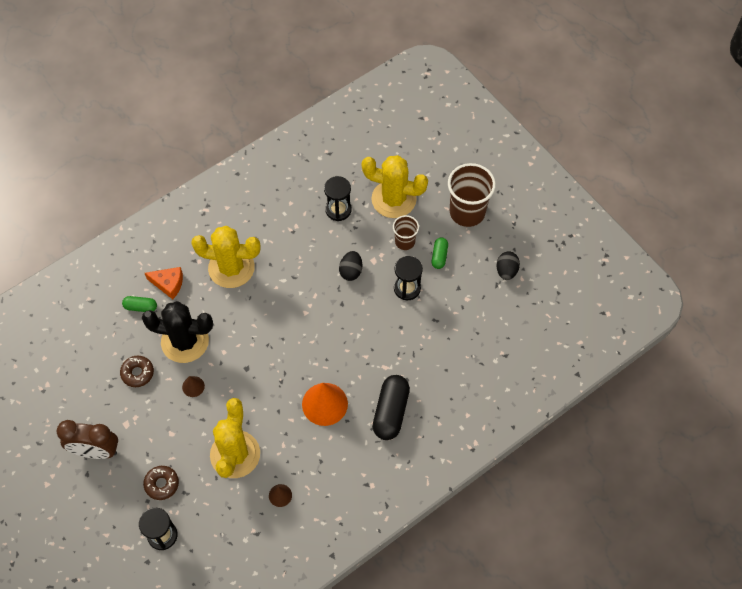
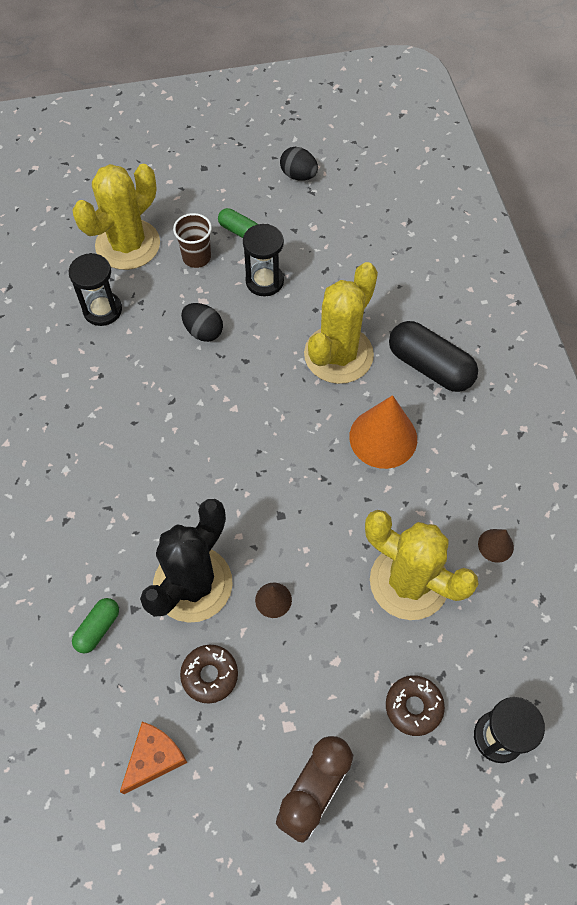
camera: 65 degrees left, 0 degrees up
(168, 284) = (82, 572): orange cheese -> orange cheese (154, 758)
(231, 268) = (109, 474): yellow cactus -> yellow cactus (338, 355)
(467, 212) = (195, 180): brown cup -> none

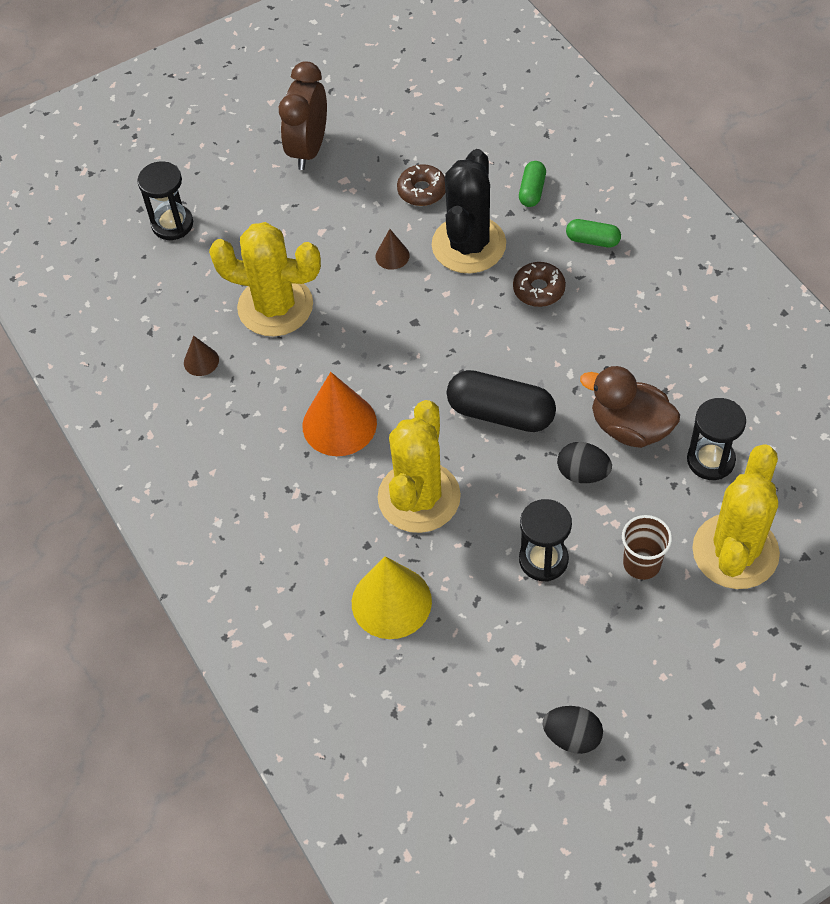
camera: 165 degrees right, 5 degrees down
(147, 354) = (630, 427): none -> brown duck
(154, 758) = (439, 131): orange cheese -> none
(239, 231) = (609, 619): green capsule -> green capsule (592, 240)
(387, 287) = (391, 602): none -> yellow cone
(413, 707) = (246, 222): brown donut -> brown donut (539, 289)
(430, 367) = (311, 517): black capsule -> black capsule (500, 413)

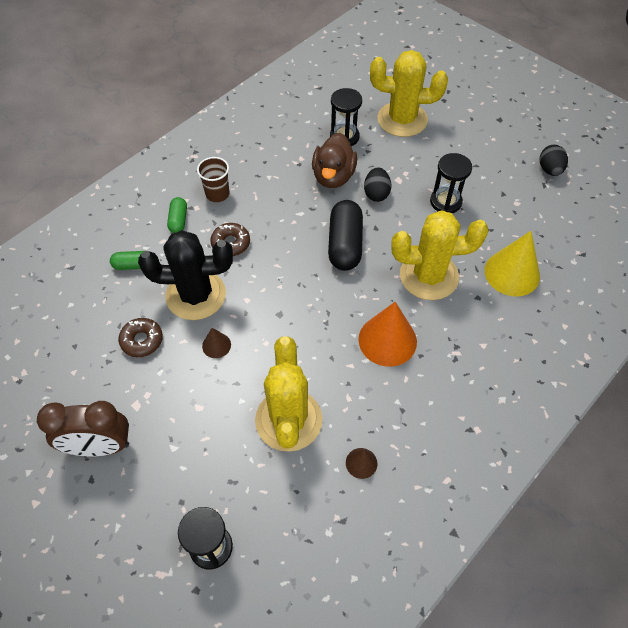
camera: 110 degrees left, 0 degrees up
(642, 563) = (427, 157): brown cup -> brown cup (217, 194)

